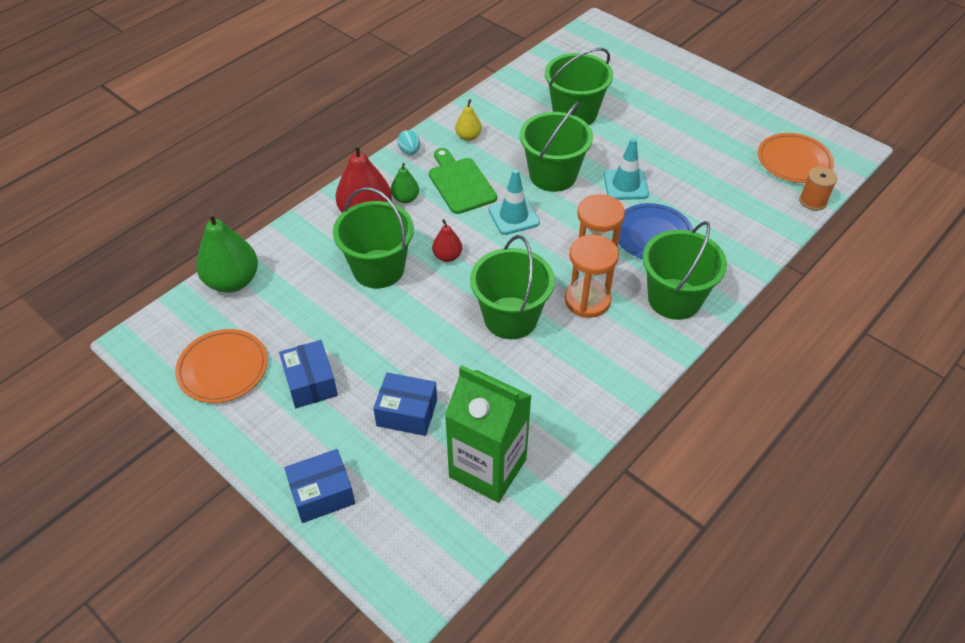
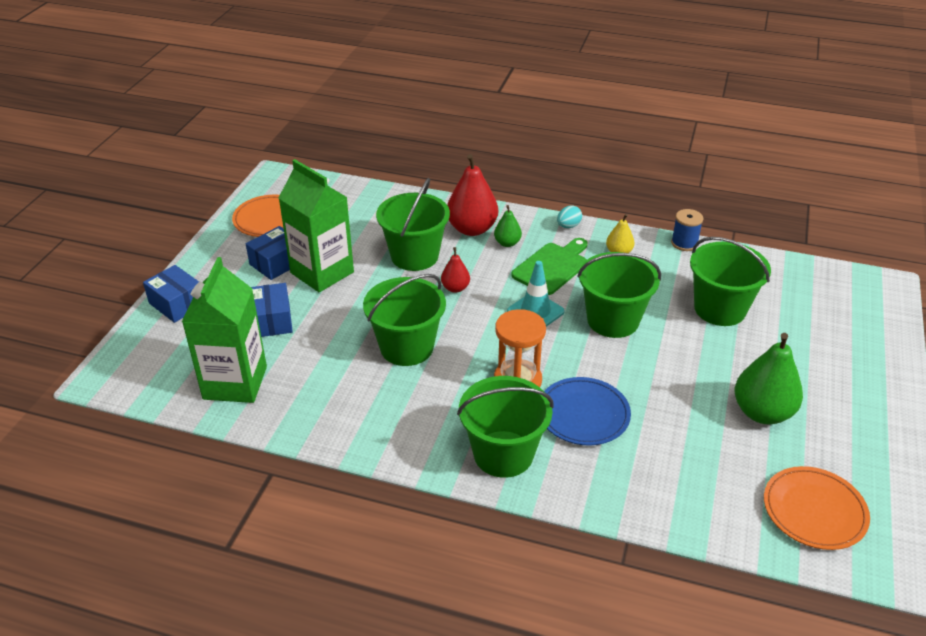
camera: 65 degrees right, 10 degrees down
(232, 281) = (355, 193): green pear -> green pear (762, 412)
(354, 349) = (322, 272): none -> green carton
(482, 96) = (684, 243): none -> blue spool
(587, 300) = (460, 390): orange hourglass -> none
(625, 185) = (643, 375): turquoise traffic cone -> none
(813, 201) = (755, 544): orange spool -> none

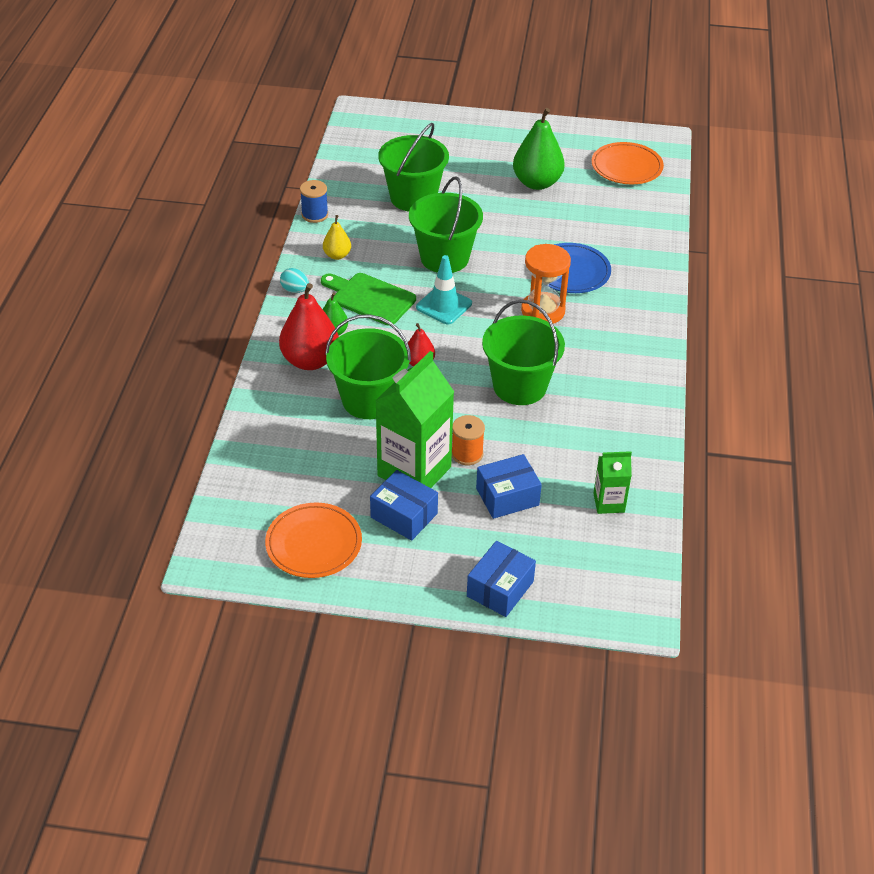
camera: 100 degrees left, 5 degrees up
(235, 383) = (609, 503): green carton -> green carton, size x0.51
(330, 303) = (467, 454): none -> orange spool
(503, 454) = (631, 313): green bucket -> none

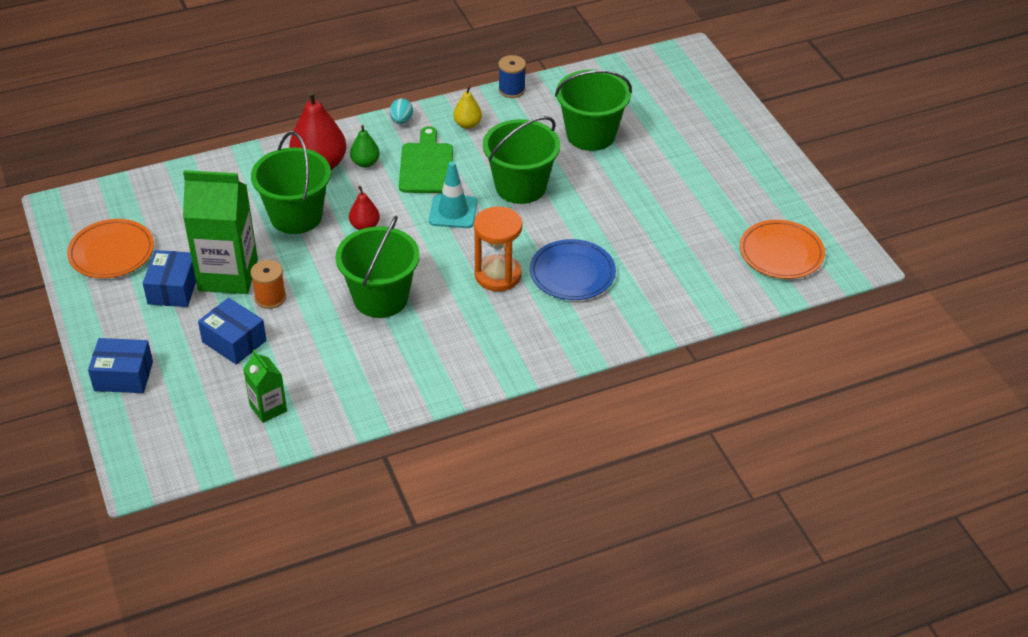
camera: 60 degrees right, 0 degrees up
(537, 183) = (691, 202): green pear -> none

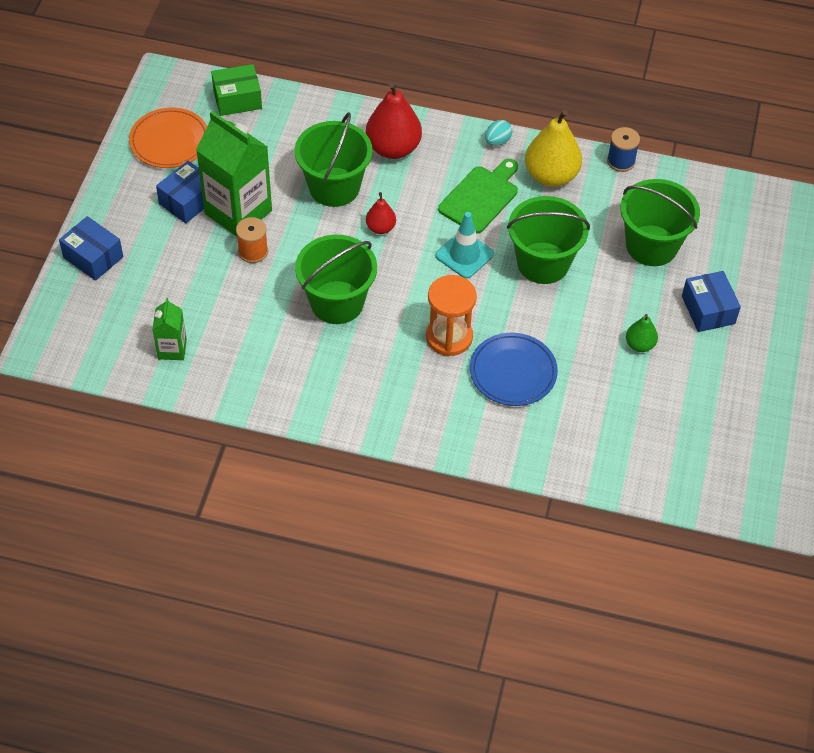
camera: 35 degrees right, 10 degrees up
(145, 192) = (237, 99): none -> green box
(234, 341) = (195, 275): blue box -> blue box (708, 310)
(365, 163) = (432, 166): green pear -> green pear (639, 344)
(467, 124) = (551, 176): yellow pear -> yellow pear, size x1.91
(781, 253) = (717, 462): orange plate -> none

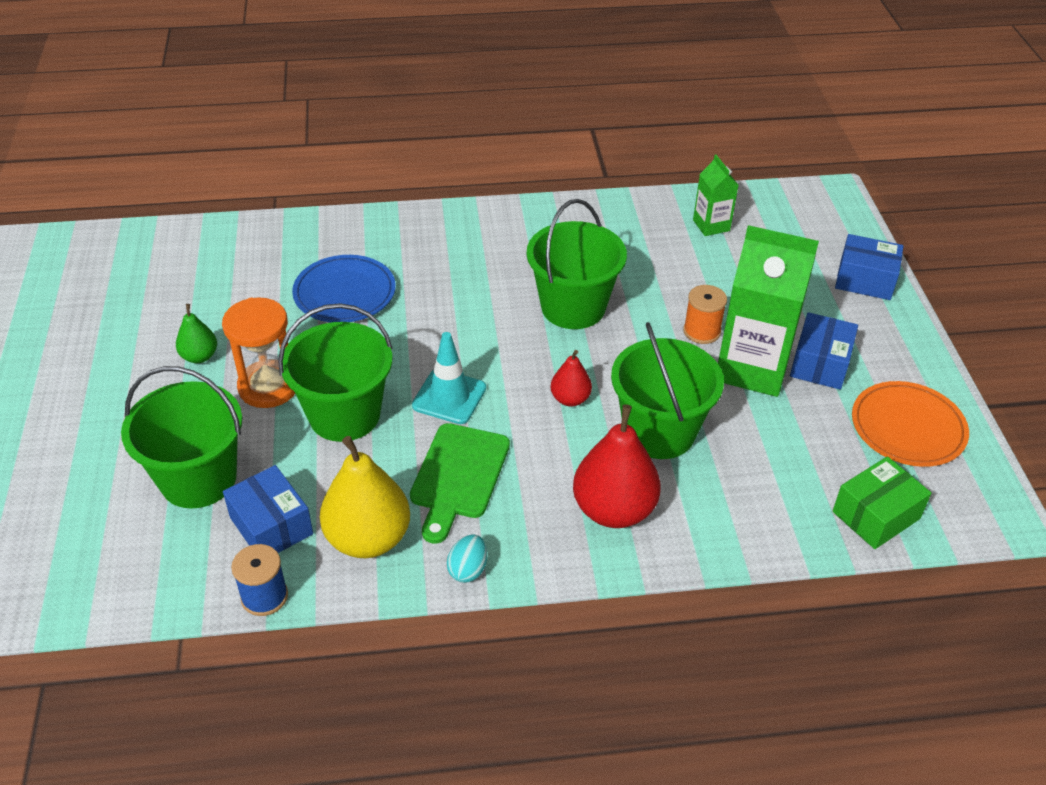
camera: 160 degrees right, 10 degrees down
(449, 337) = (430, 307): orange hourglass -> orange hourglass (268, 387)
(708, 310) = (112, 418): blue box -> blue box (271, 526)

